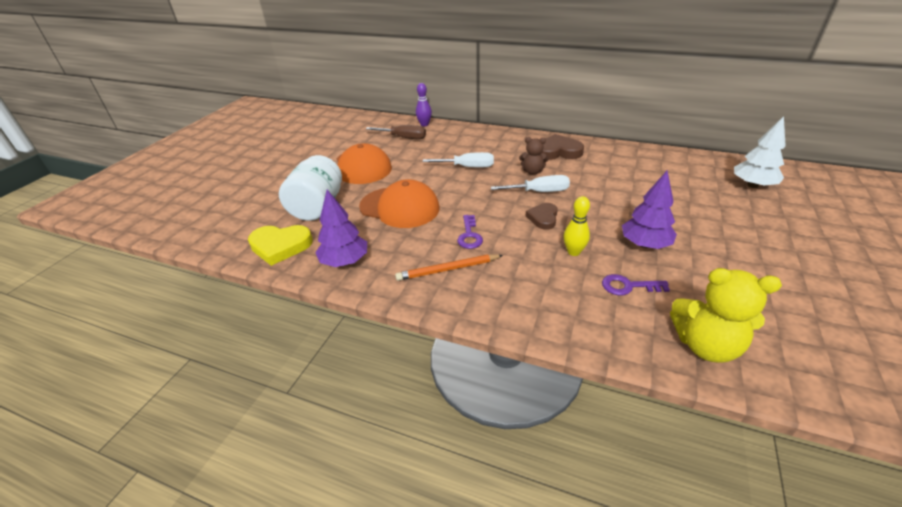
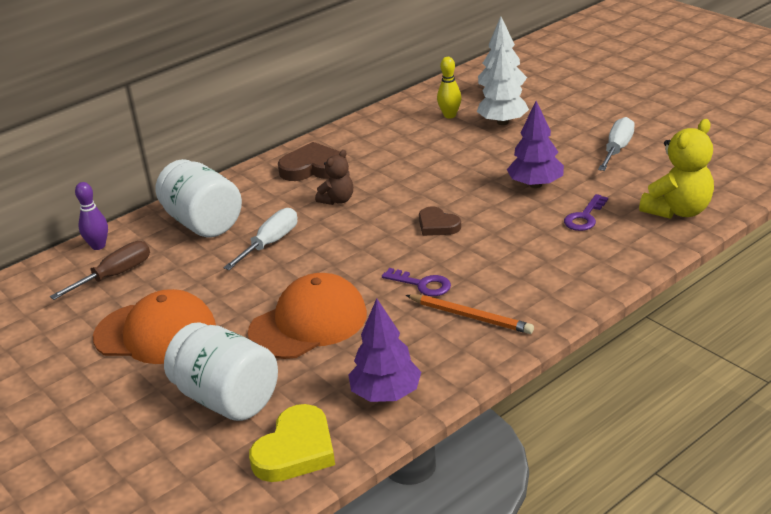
camera: 60 degrees left, 5 degrees down
(448, 269) = (470, 316): orange pencil -> orange pencil turned 75 degrees counterclockwise
(468, 141) = (203, 223): none -> white jar
(539, 192) = (385, 210): white screwdriver -> white screwdriver (617, 149)
(557, 151) = (313, 168): brown heart -> brown heart turned 60 degrees clockwise
(573, 252) = (511, 228): yellow bowling pin -> yellow bowling pin (450, 115)
(710, 200) = (502, 122): none -> white tree

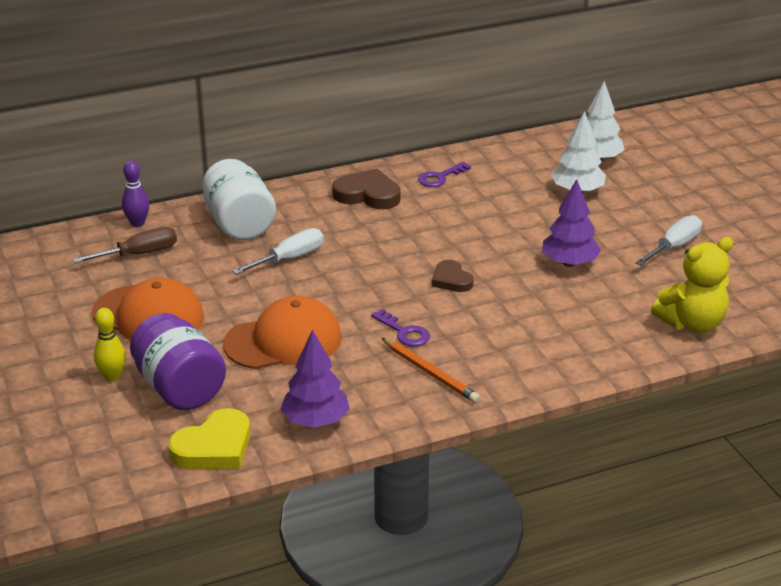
camera: 15 degrees right, 0 degrees up
(227, 398) = (179, 388): white jar -> purple jar
(337, 200) = (372, 232): brown teddy bear -> none
(450, 115) = (529, 172): yellow bowling pin -> yellow bowling pin (112, 376)
(584, 217) = (596, 307): purple key -> purple key (440, 177)

